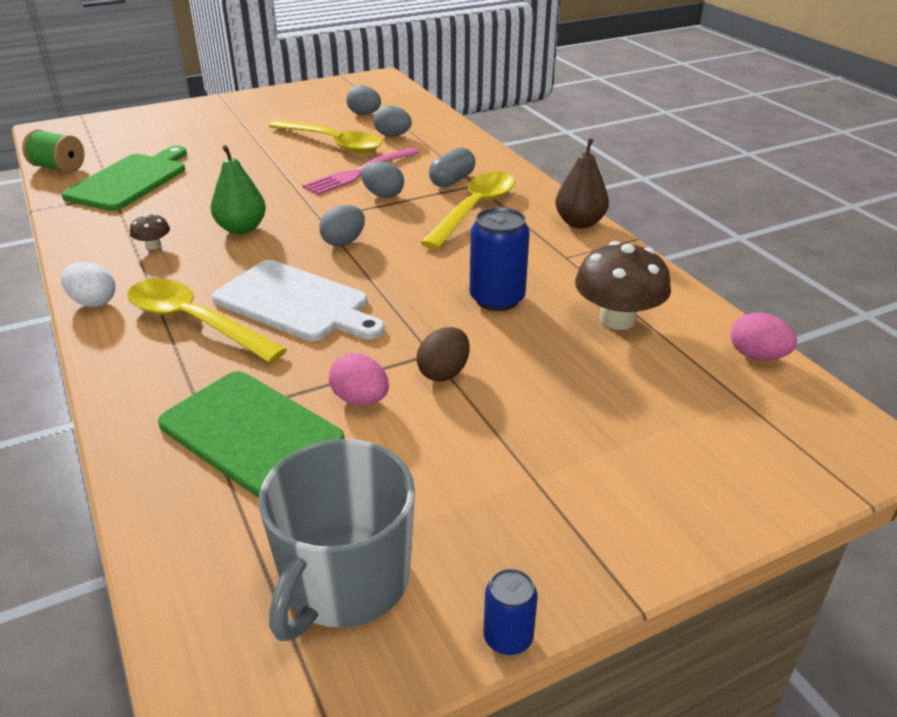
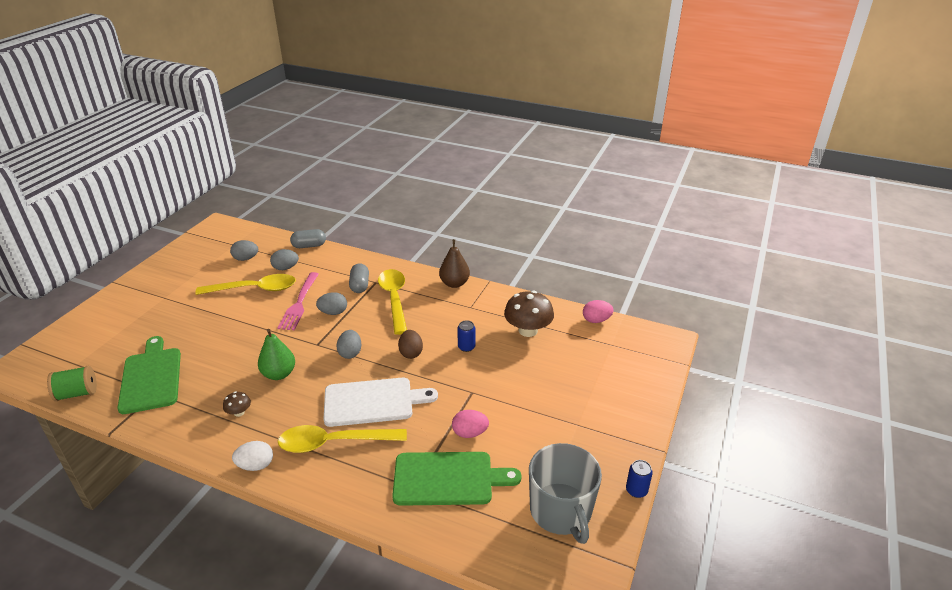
camera: 40 degrees left, 0 degrees up
(444, 373) = (488, 398): brown egg -> brown egg (411, 353)
(448, 124) = (309, 246): none -> grey capsule
(497, 299) = (466, 347): blue can -> blue can, size x0.56

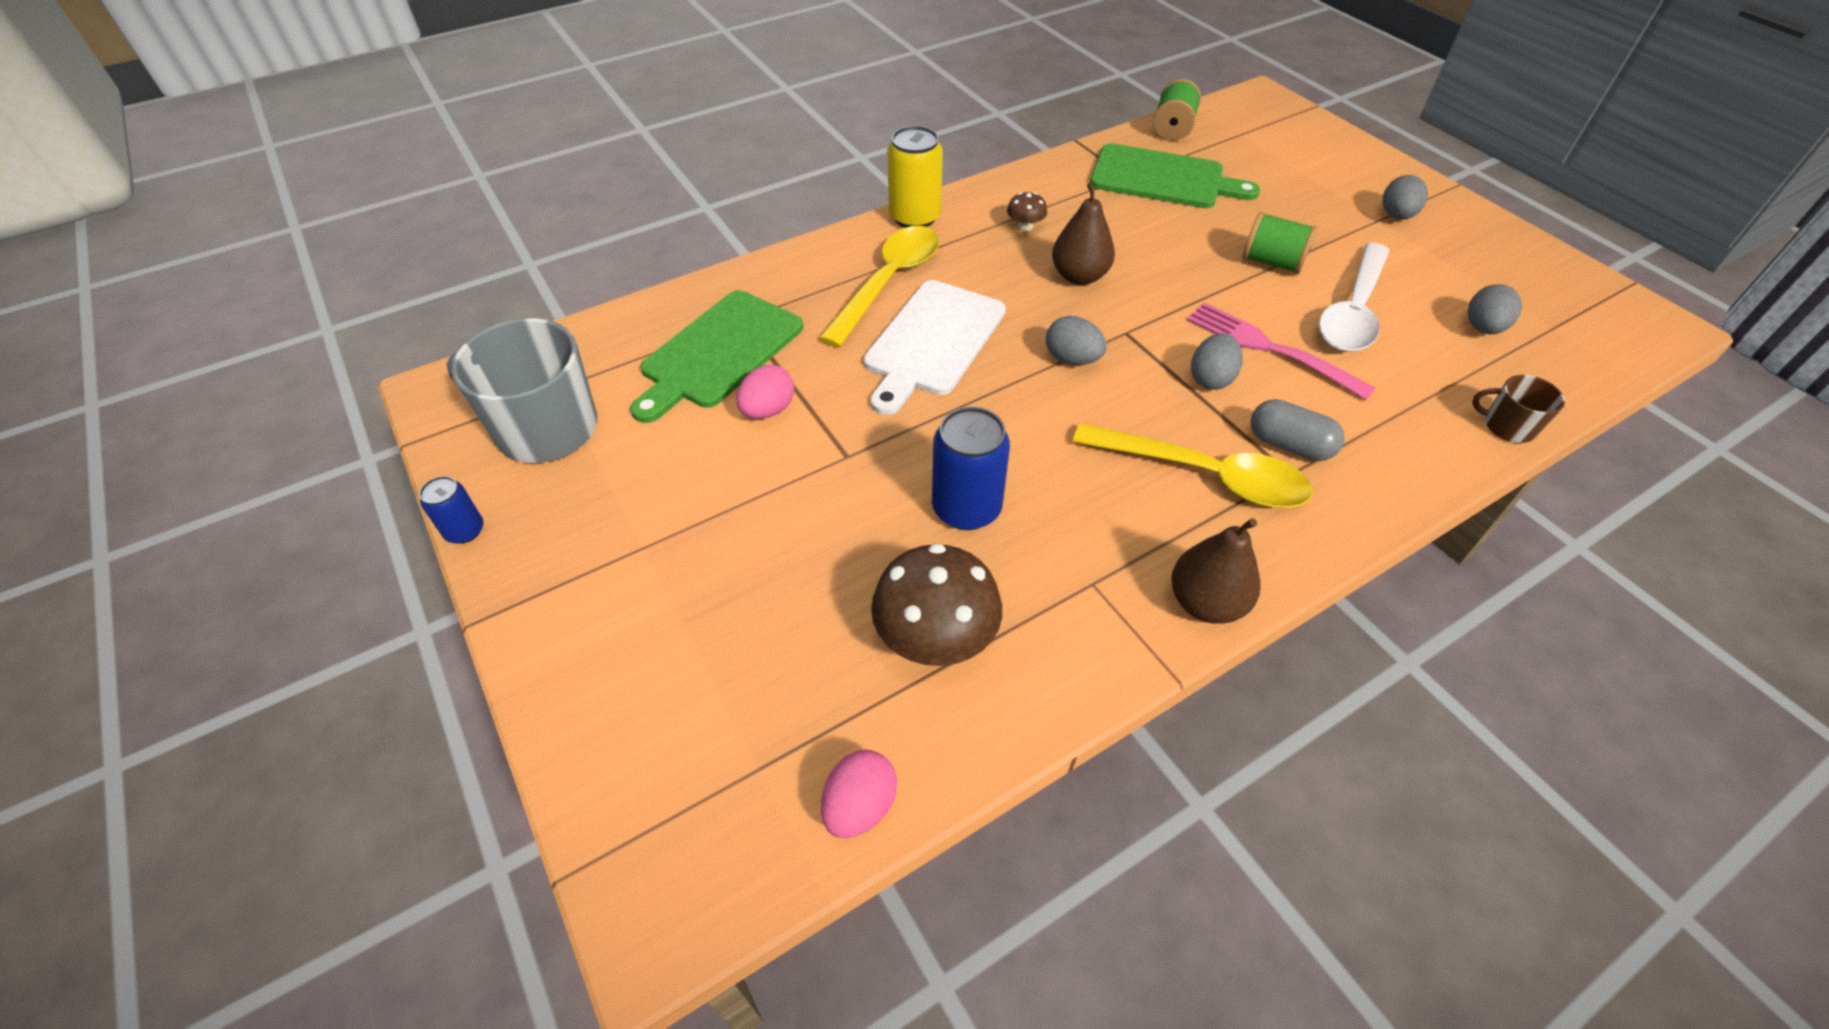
camera: 125 degrees right, 15 degrees up
(226, 318) = (1272, 262): none -> green spool
(254, 289) = (1353, 311): yellow spoon -> white spoon
(256, 465) = (914, 217): white egg -> yellow can
(279, 374) = (1079, 276): green pear -> brown pear
(285, 268) = (1417, 367): grey egg -> grey egg (1396, 216)
(309, 246) = (1507, 426): grey capsule -> brown mug
(411, 353) = (1012, 427): brown egg -> none
(466, 347) = (966, 508): blue can -> blue can, size x1.79

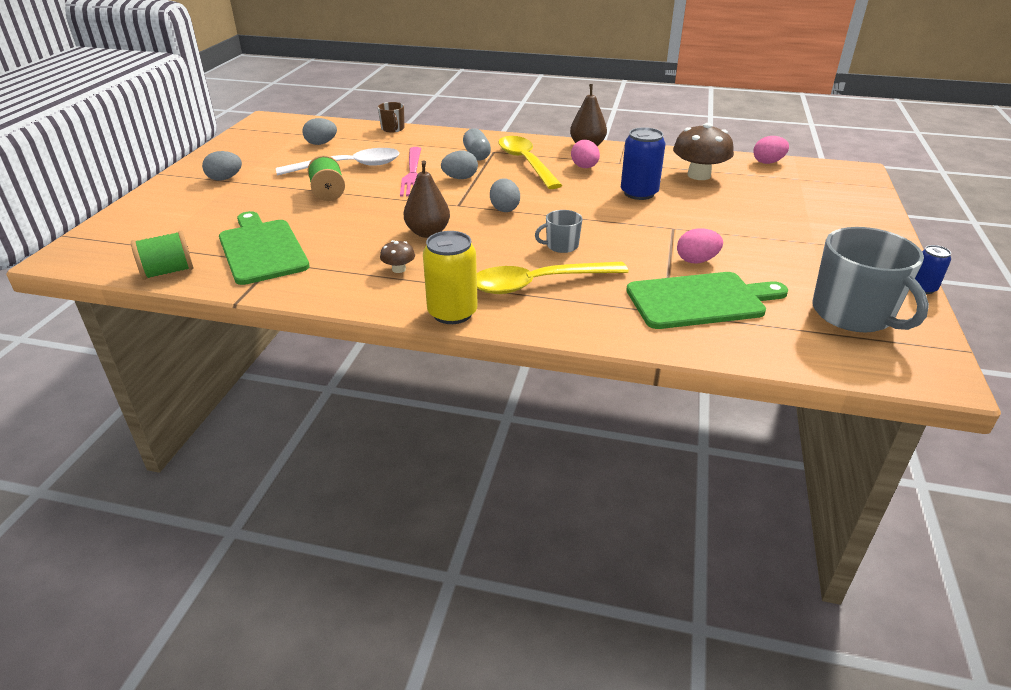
camera: 135 degrees left, 15 degrees down
(932, 341) = (561, 246): white cutting board -> grey mug
(1118, 525) = (584, 167): none -> pink egg

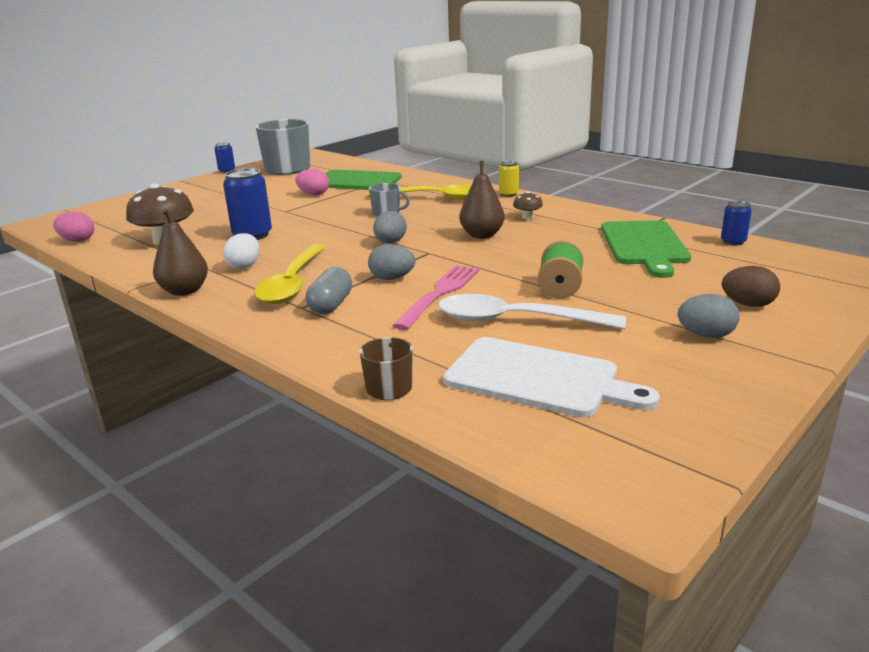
camera: 150 degrees left, 10 degrees down
(168, 272) = (733, 242): green spool -> blue can
(187, 204) = (748, 304): none -> brown egg
(321, 143) = (538, 378): grey egg -> white cutting board
(452, 313) = (508, 194): yellow can -> yellow can, size x0.56
(584, 167) = (244, 266): pink egg -> white egg

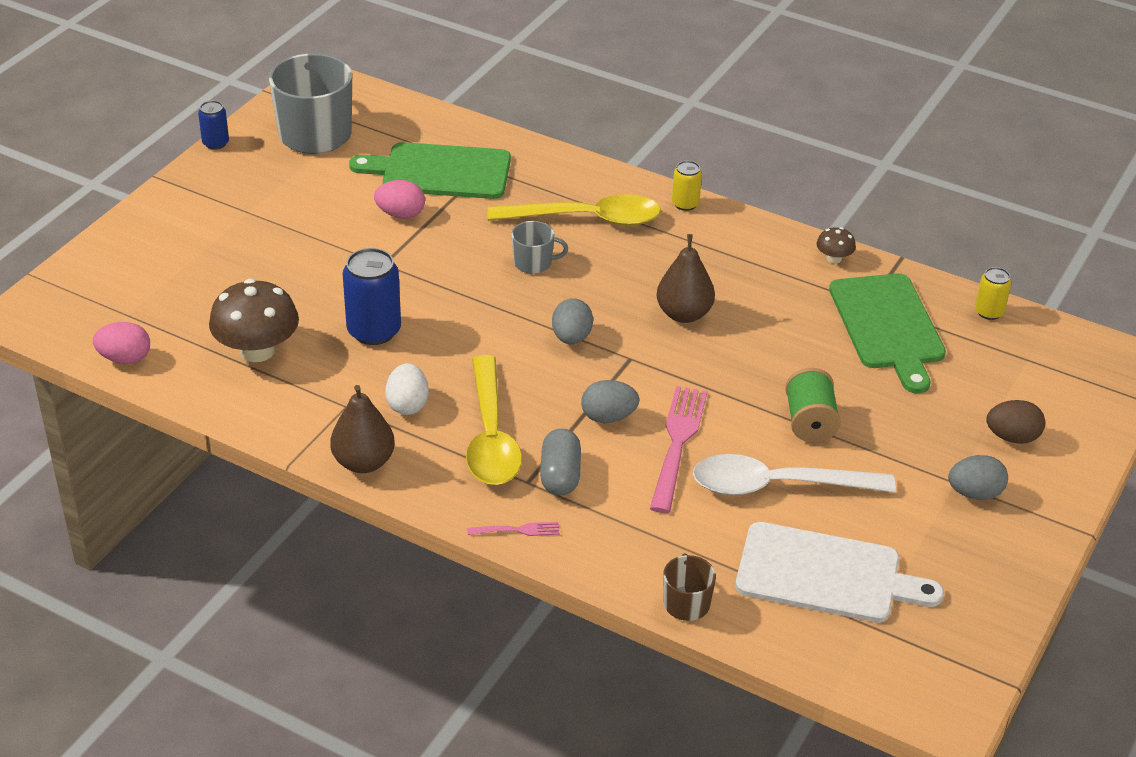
camera: 15 degrees left, 15 degrees up
(270, 332) = (517, 530): none -> pink fork
(527, 217) = (729, 266): brown mushroom -> brown mushroom (834, 258)
(733, 242) = (989, 312): blue can -> yellow can

